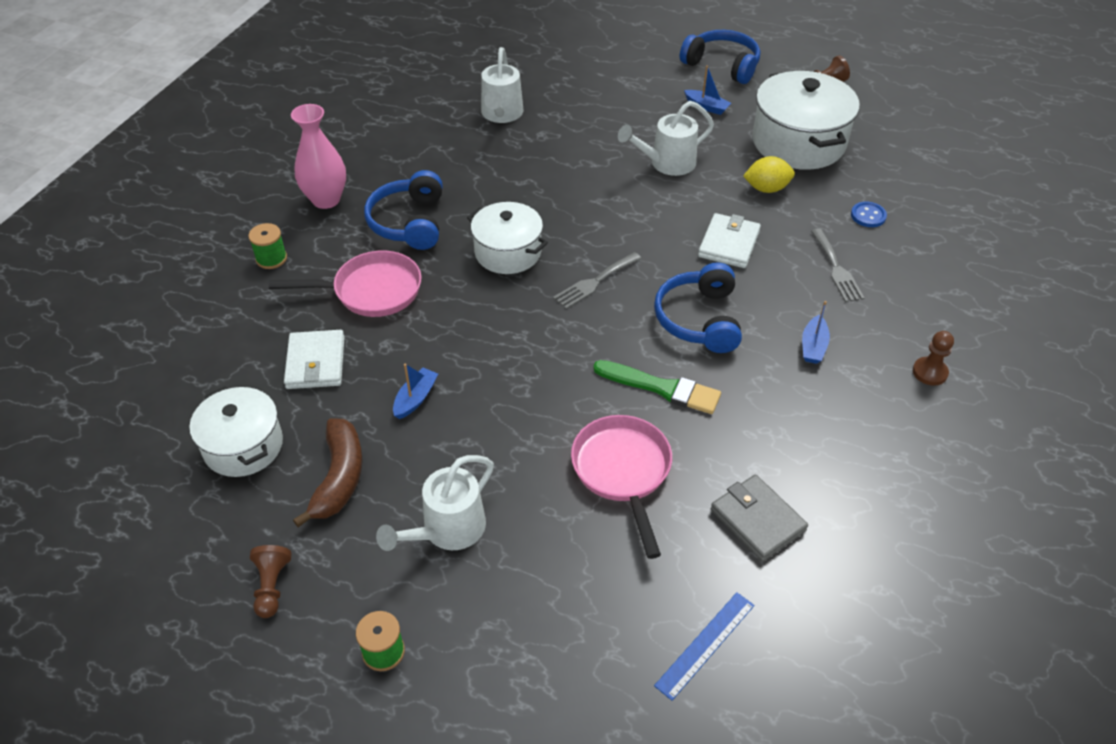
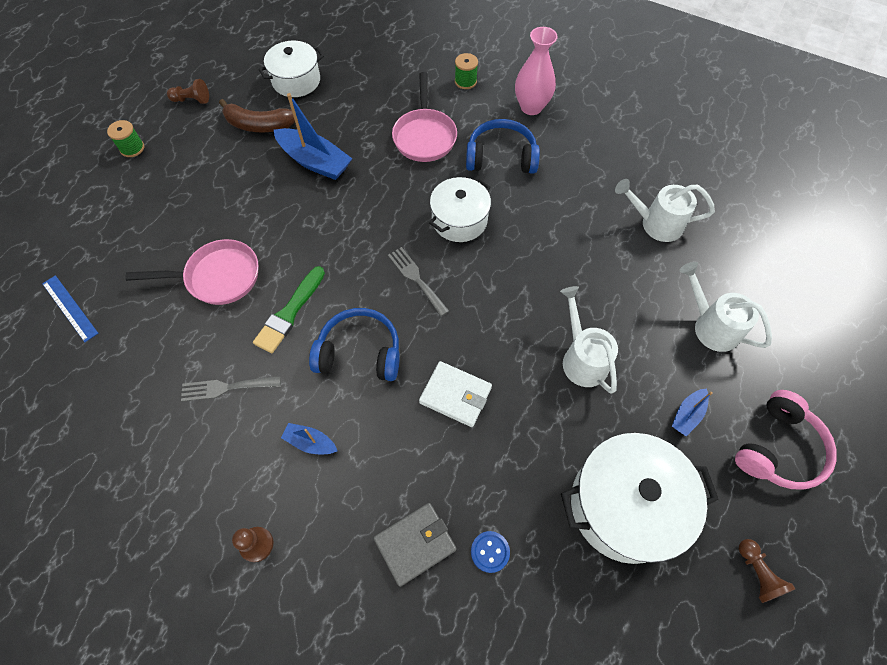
camera: 95 degrees right, 15 degrees up
(316, 363) = (359, 110): white wallet -> none
(415, 398) = (315, 161): blue boat -> blue boat, size x1.94
(447, 531) = (202, 177): white watering can -> white watering can (710, 326)
(722, 65) = (778, 448): blue headphones -> pink headphones
(757, 520) = (149, 358): grey wallet -> grey wallet (415, 544)
(766, 188) = (539, 450): yellow lemon -> none
(836, 268) = (409, 492): grey fork -> grey fork (226, 388)

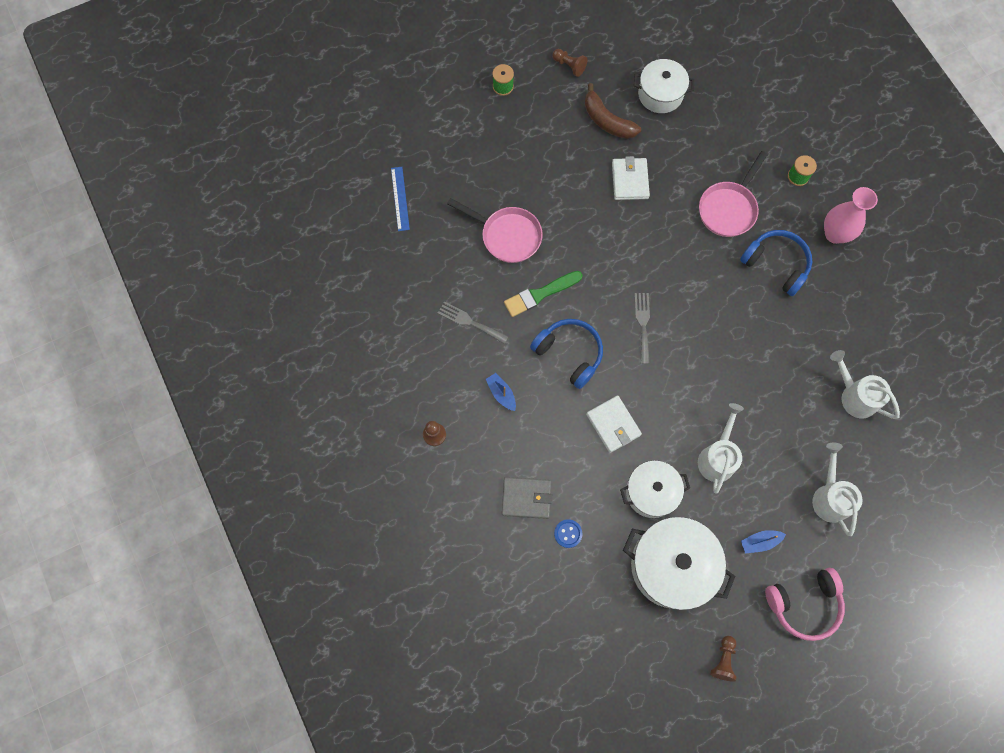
camera: 35 degrees right, 10 degrees up
(315, 161) = (629, 180): blue boat -> white wallet
(459, 220) = (705, 298): white pot -> white pot (651, 492)

